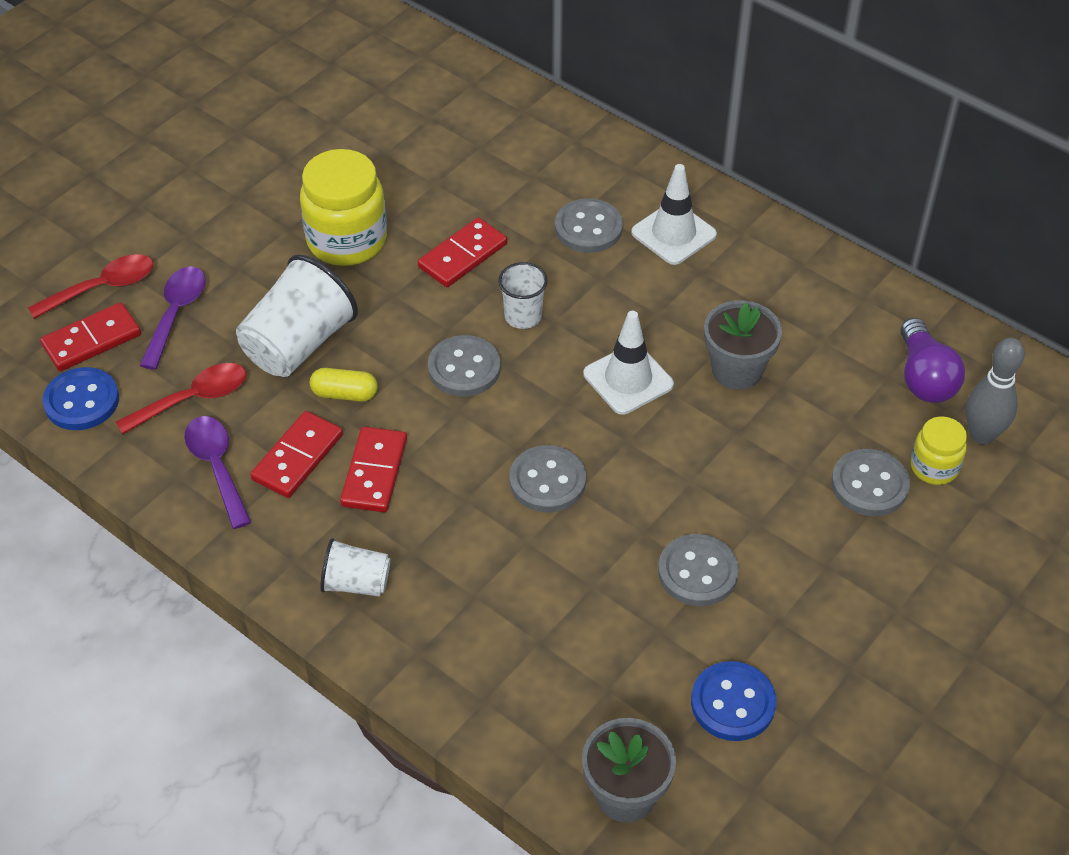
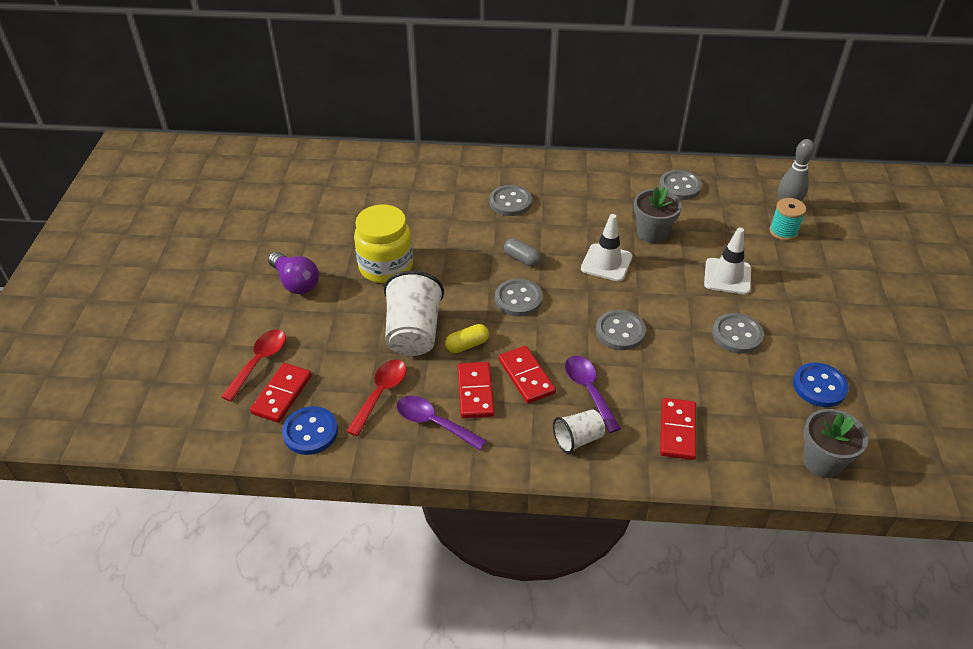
camera: 35 degrees left, 5 degrees down
(176, 313) = (322, 353): purple spoon -> purple spoon (588, 390)
(463, 256) = (459, 245): red domino -> red domino (677, 430)
(523, 316) = (522, 259): white cup -> grey capsule
(673, 234) = (555, 186): white traffic cone -> white traffic cone (727, 276)
(869, 485) = (766, 253): grey button -> grey button (679, 186)
(924, 377) = (736, 195): purple light bulb -> purple light bulb (295, 282)
(934, 467) = (783, 231): yellow jar -> turquoise spool

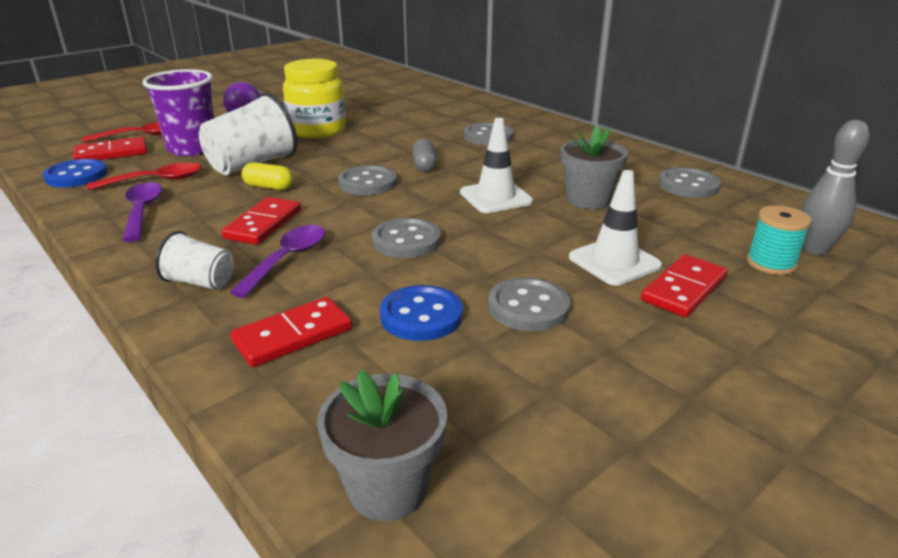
camera: 45 degrees right, 15 degrees down
(334, 347) = (192, 148): none -> purple cup
(475, 392) = (208, 212): red domino -> red domino (683, 289)
(819, 386) = (545, 413): blue button -> blue button (421, 316)

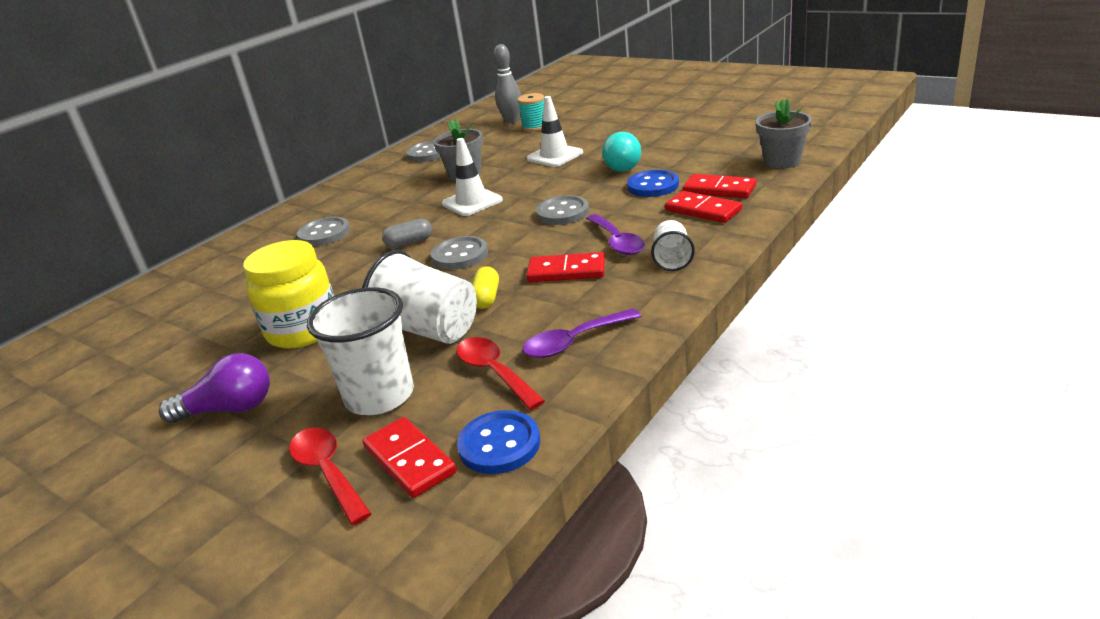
camera: 100 degrees left, 0 degrees up
(192, 148) = (379, 396): purple cup -> white cup
(287, 259) = (617, 242): purple spoon -> purple spoon turned 120 degrees counterclockwise
(528, 307) = (622, 165): grey button -> turquoise light bulb
(683, 289) = (576, 139): red domino -> red domino (719, 189)

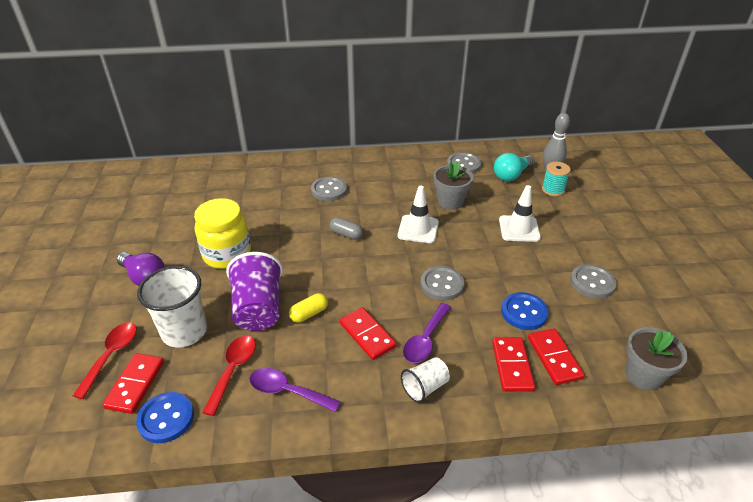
camera: 45 degrees right, 10 degrees up
(428, 330) = (258, 309): white cup -> purple cup
(460, 255) = (349, 268): grey button -> grey button (592, 282)
(622, 165) = (540, 275): turquoise light bulb -> turquoise light bulb (511, 175)

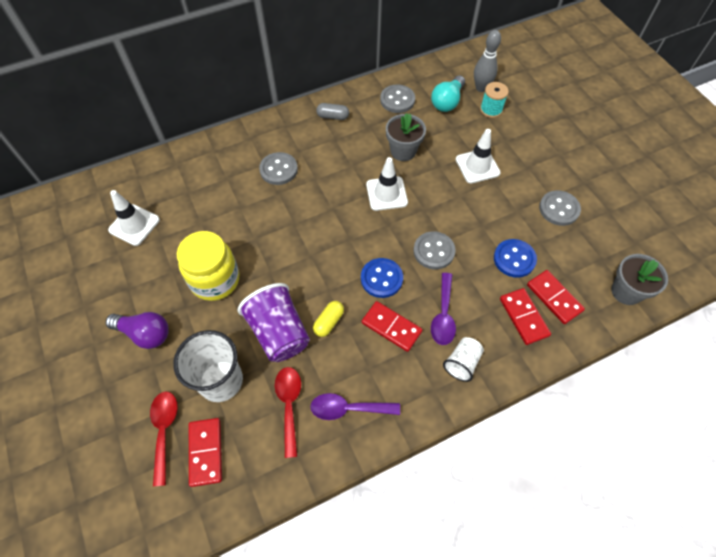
camera: 20 degrees left, 20 degrees up
(166, 418) = (254, 474): blue button -> blue button (381, 279)
(186, 200) = (134, 225): none -> white traffic cone
(346, 234) = (321, 220): grey capsule -> grey capsule (333, 116)

